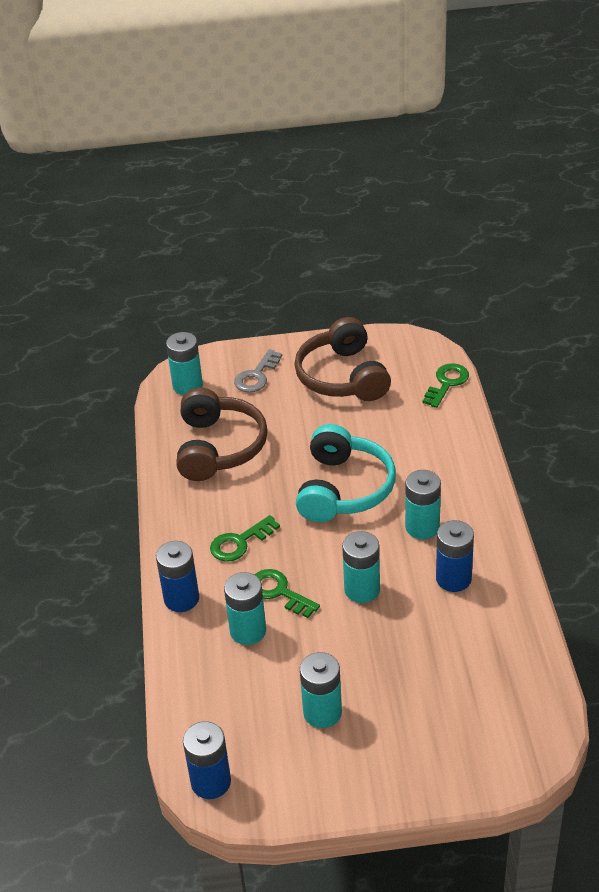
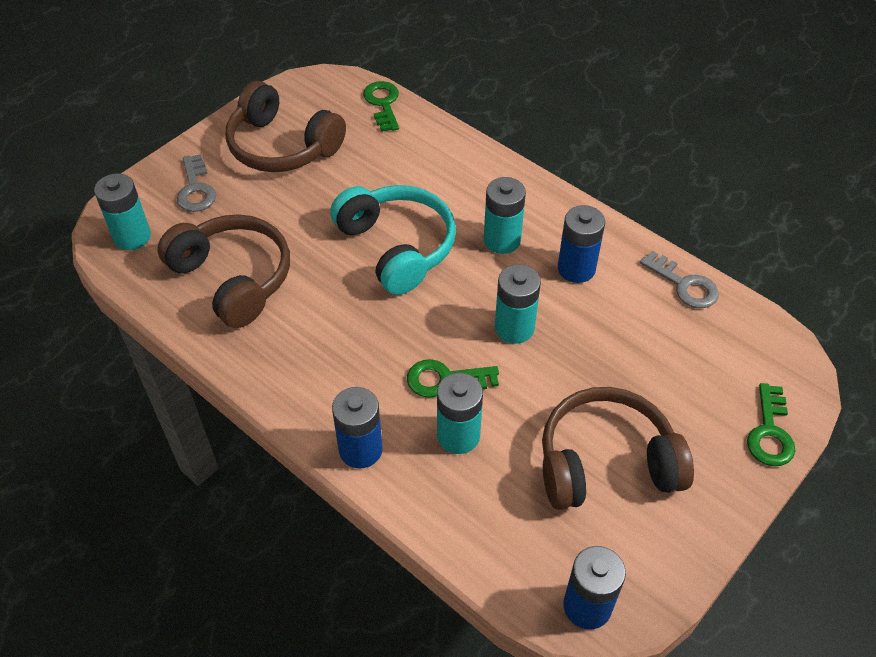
camera: 45 degrees left, 10 degrees up
(240, 542) = (356, 357): green key -> green key (770, 432)
(322, 712) = (606, 462): turquoise battery -> brown headphones
(522, 640) = (684, 285): none -> grey key

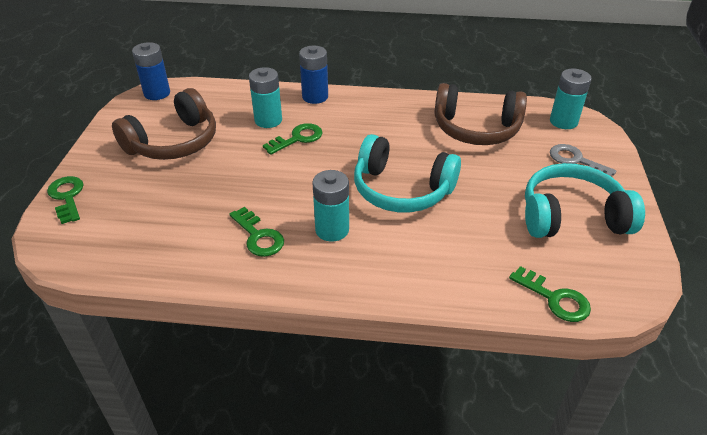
camera: 145 degrees right, 10 degrees down
(282, 146) = (572, 216): brown headphones -> turquoise headphones
(514, 328) = (276, 180): turquoise battery -> none
(576, 269) = (258, 236): blue battery -> green key
(684, 285) = (162, 265): grey key -> none

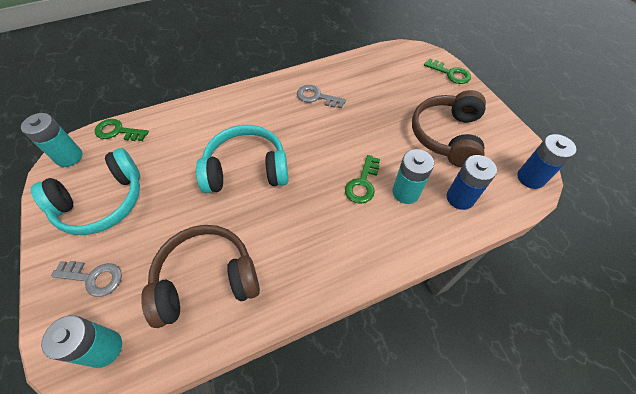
camera: 150 degrees right, 15 degrees up
(258, 236) = (317, 97): green key -> grey key
(315, 97) = (396, 248): blue battery -> blue battery (460, 198)
(332, 230) = (276, 118): turquoise battery -> turquoise battery (69, 157)

